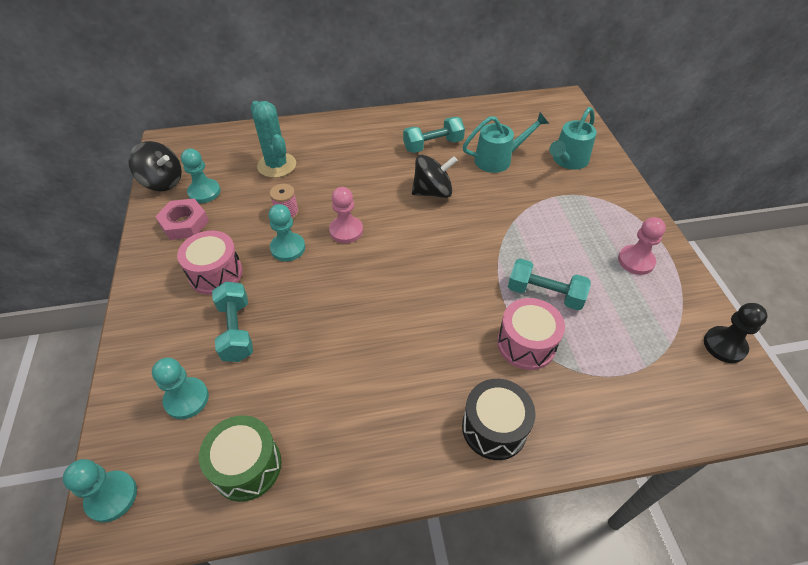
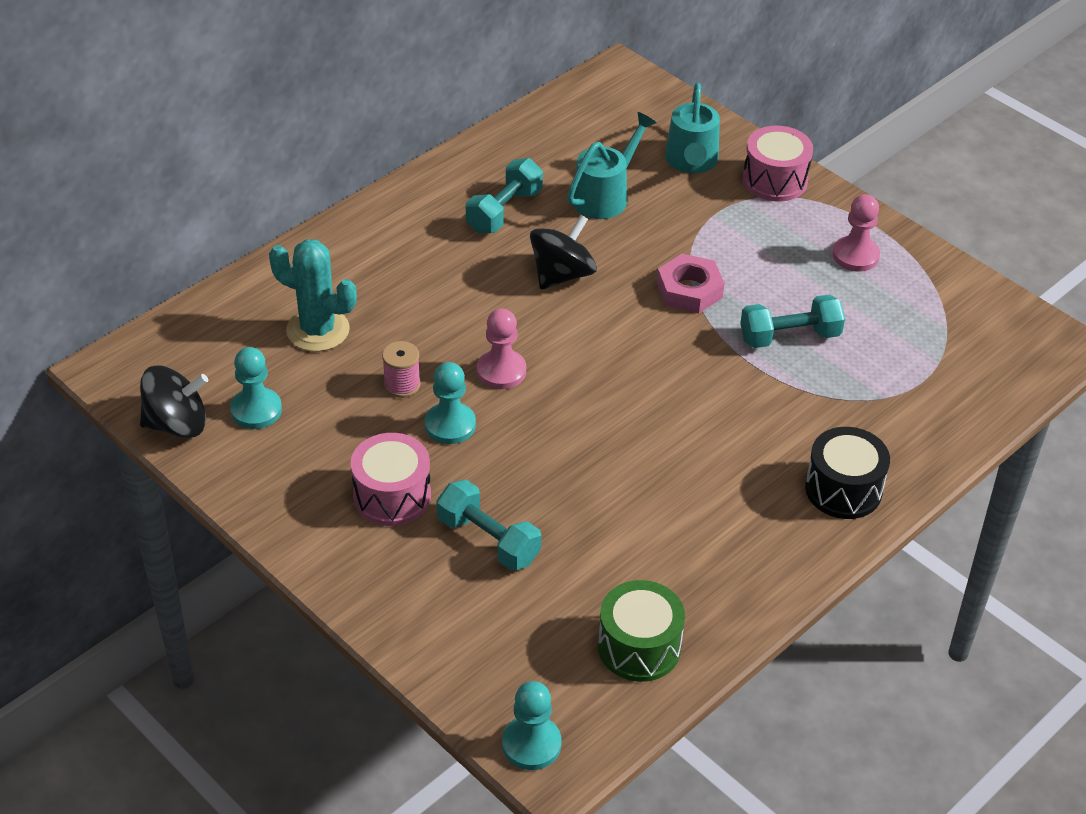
camera: 35 degrees left, 5 degrees down
(184, 223) = (278, 460): pink nut -> pink nut (689, 290)
(186, 399) = (509, 629): turquoise pawn -> none
(526, 344) = (811, 397): pink drum -> pink drum (775, 180)
(724, 345) = (996, 306): black pawn -> none

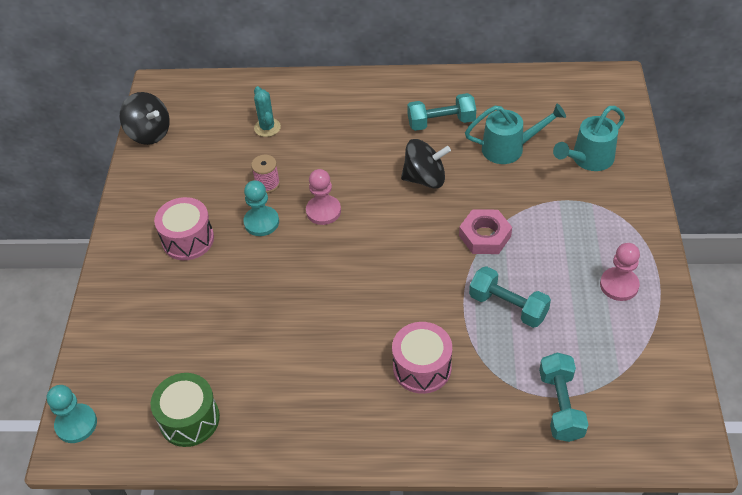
camera: 50 degrees right, 5 degrees up
(256, 410) = (189, 150): turquoise pawn -> none
(318, 330) = (267, 127): turquoise cactus -> turquoise cactus, size x0.64
(488, 540) = (199, 298): turquoise dumbbell -> turquoise dumbbell (560, 405)
(775, 180) = (628, 203): pink drum -> pink drum (422, 367)
(843, 489) = (415, 424): black drum -> none

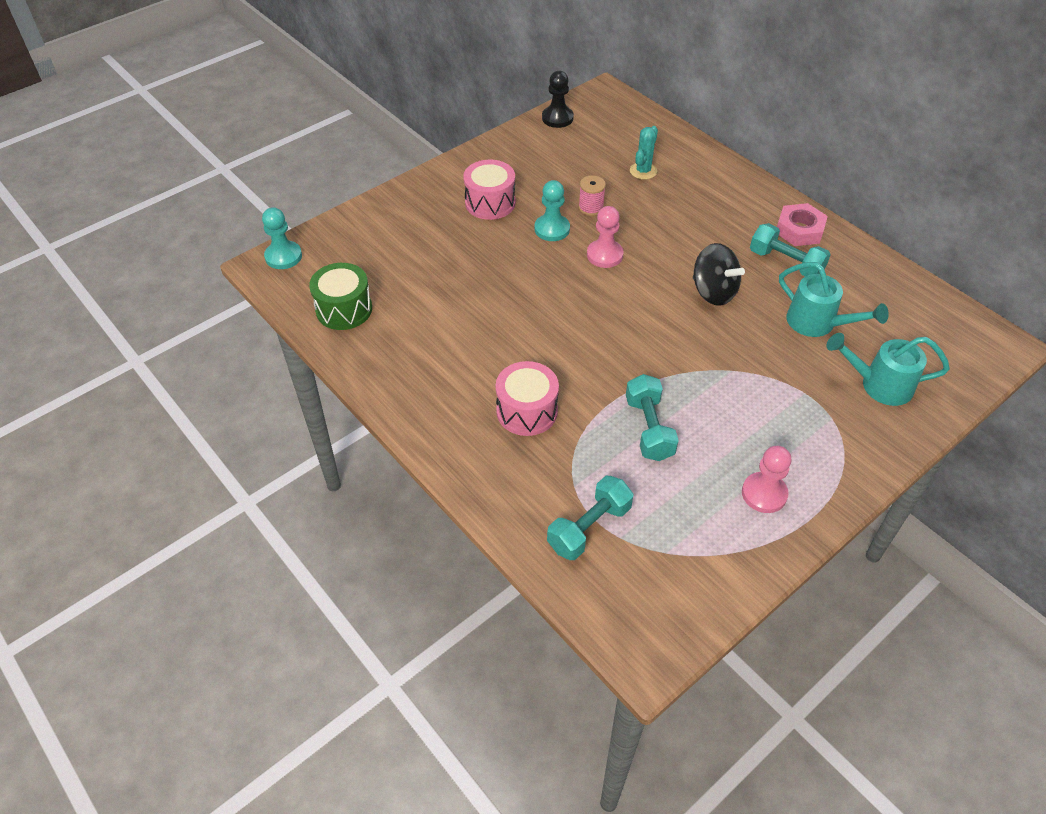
camera: 45 degrees right, 0 degrees up
(149, 133) = (557, 118): black spinning top -> black pawn
(485, 236) = (702, 367): pink nut -> pink nut (799, 230)

